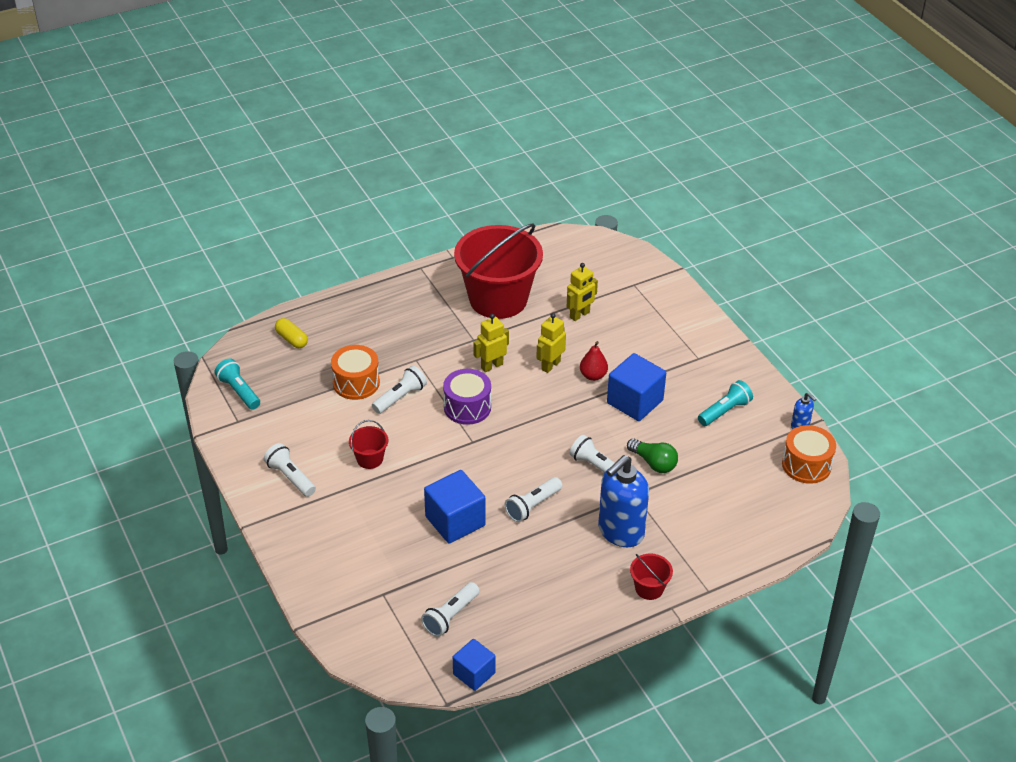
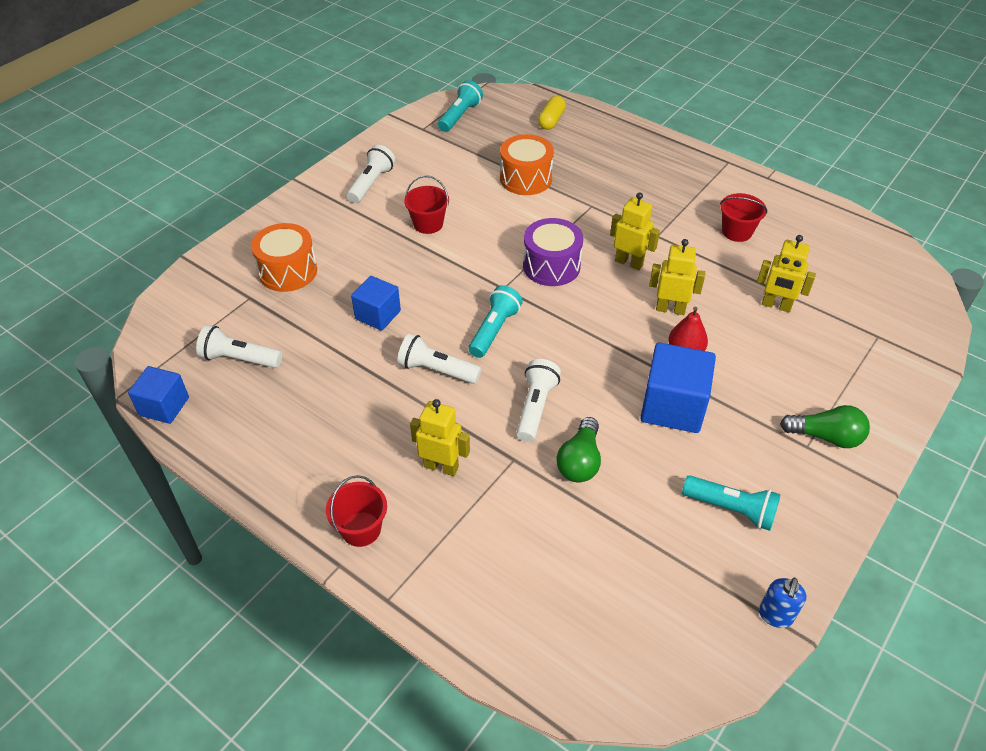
camera: 65 degrees right, 5 degrees up
(400, 397) = (528, 214): white flashlight -> none
(455, 521) = (378, 315): blue cube -> blue cube, size x0.63
(498, 299) = (737, 232): red bucket -> red bucket, size x0.41
(512, 462) = (494, 330): none -> turquoise flashlight
(620, 532) = (441, 466): blue soap dispenser -> yellow robot
(696, 346) = (826, 437): none -> green light bulb
(806, 465) = (701, 650): orange drum -> orange drum (288, 271)

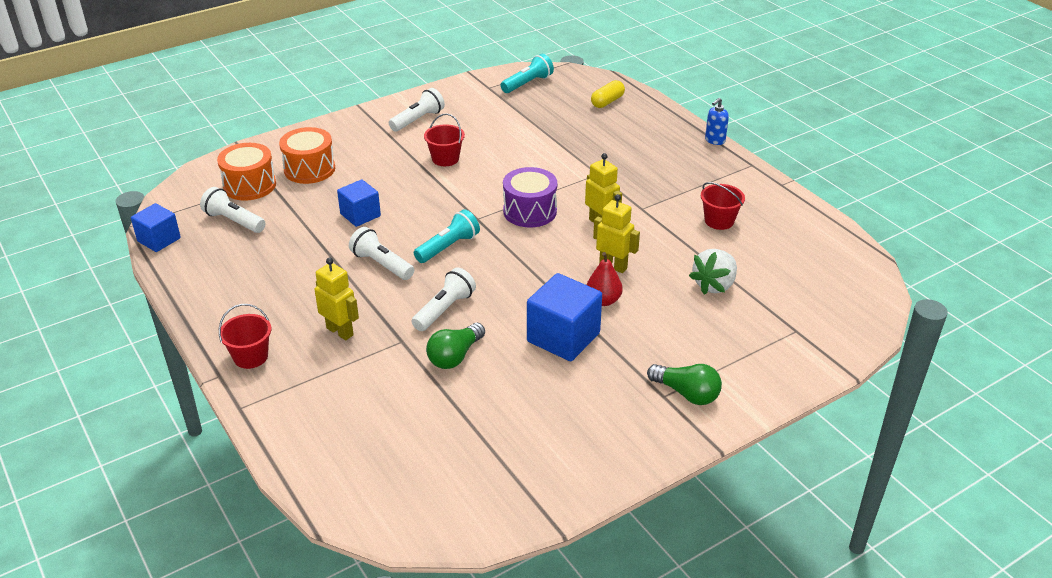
camera: 20 degrees right, 10 degrees down
(525, 179) = (553, 142): orange drum -> orange drum (249, 185)
(731, 509) = (561, 423): turquoise flashlight -> none
(775, 615) = (544, 507): blue soap dispenser -> blue soap dispenser (714, 140)
(776, 305) = (714, 285): yellow robot -> white strawberry

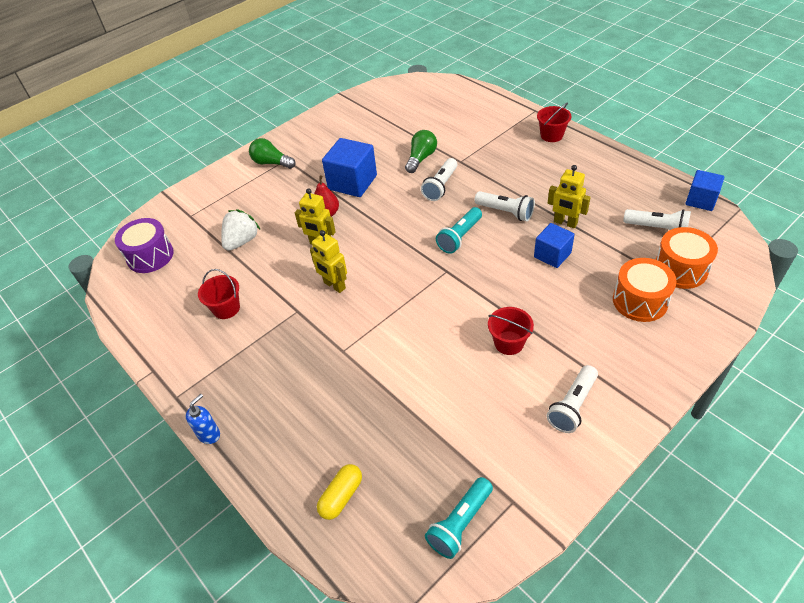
camera: 175 degrees right, 10 degrees up
(340, 331) = (505, 159): yellow robot -> yellow robot (565, 223)
(530, 211) = (401, 287): purple drum -> purple drum (150, 256)

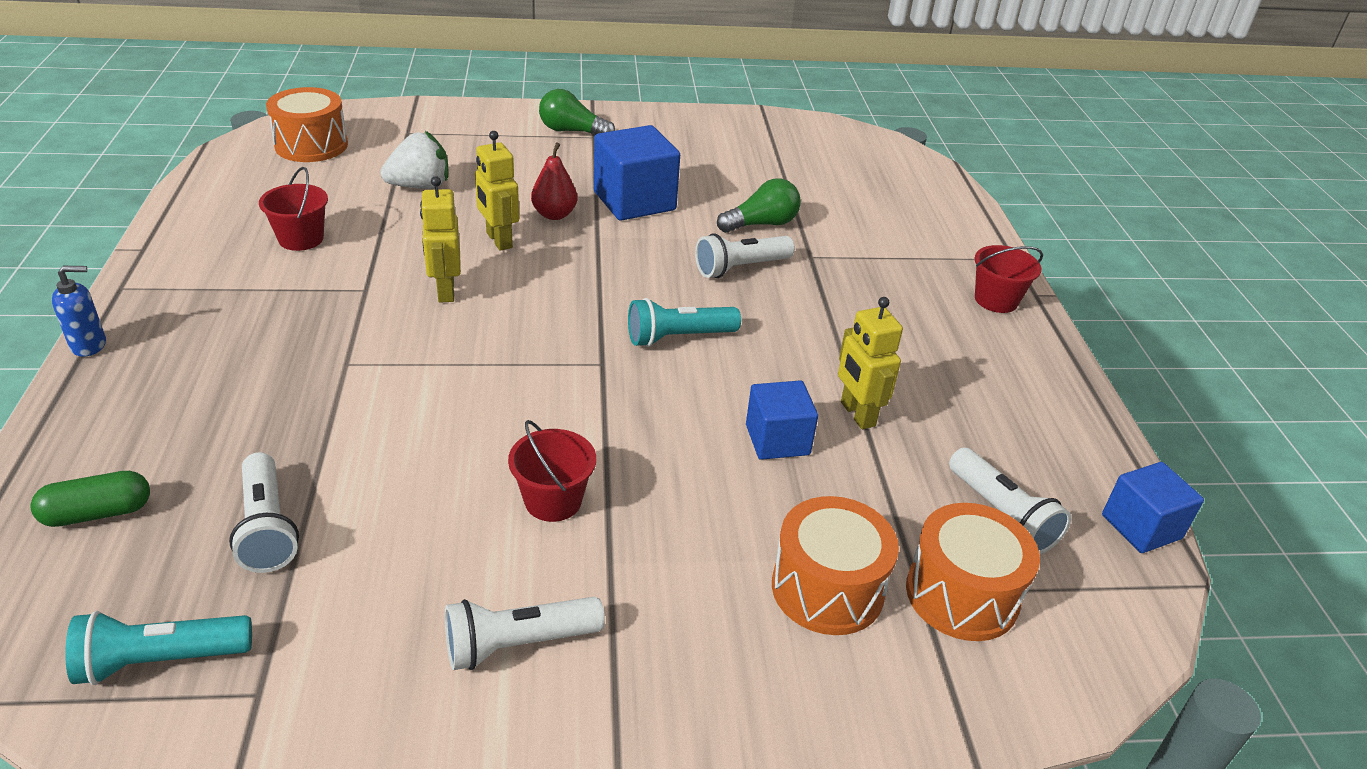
camera: 30 degrees right, 10 degrees down
(150, 256) = (311, 145): purple drum -> orange drum
(271, 163) = (572, 131): green light bulb -> green light bulb turned 45 degrees counterclockwise
(341, 496) = (97, 513): yellow capsule -> green capsule
(505, 212) = (786, 348): white flashlight -> white flashlight (267, 527)

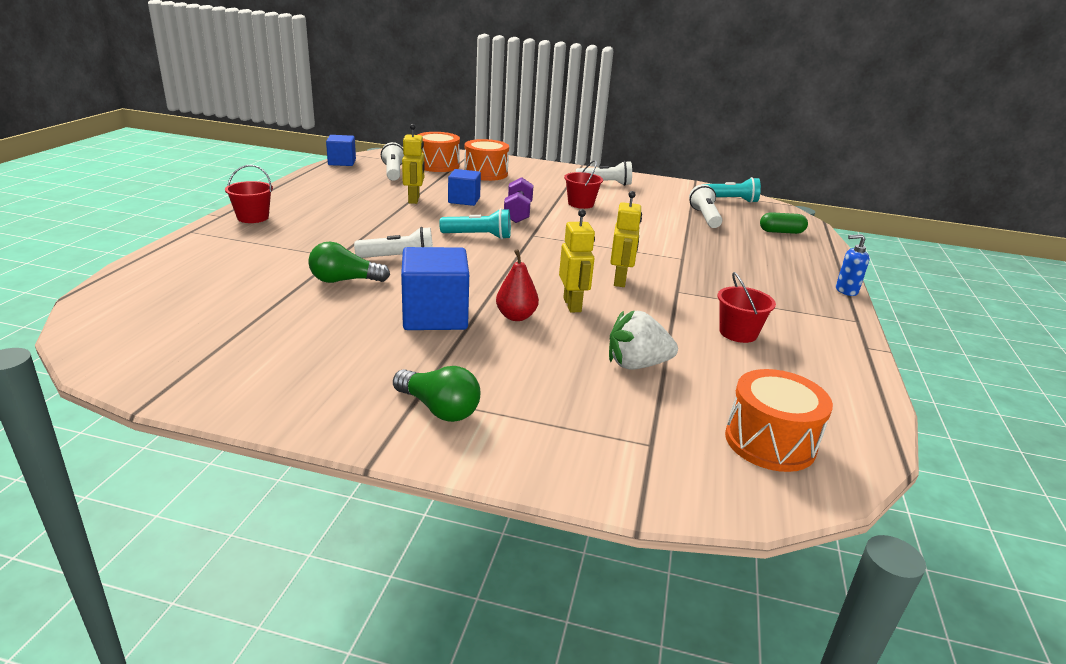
camera: 160 degrees left, 10 degrees down
(657, 423) = (518, 213): none -> purple dumbbell

